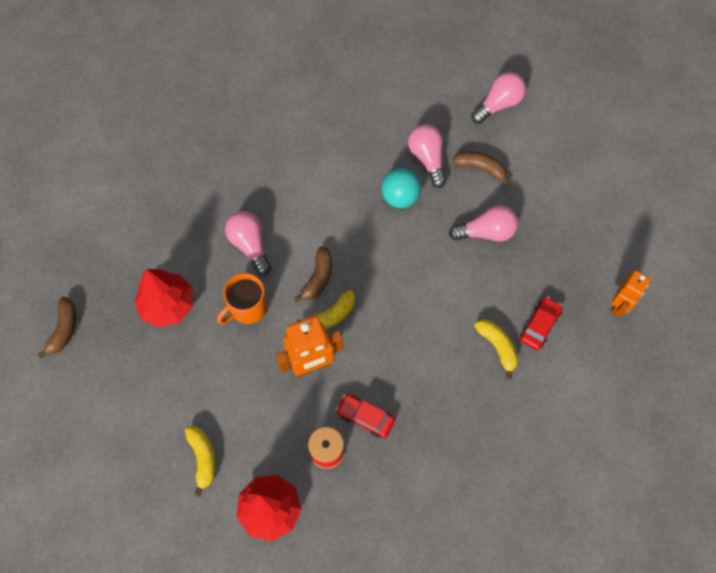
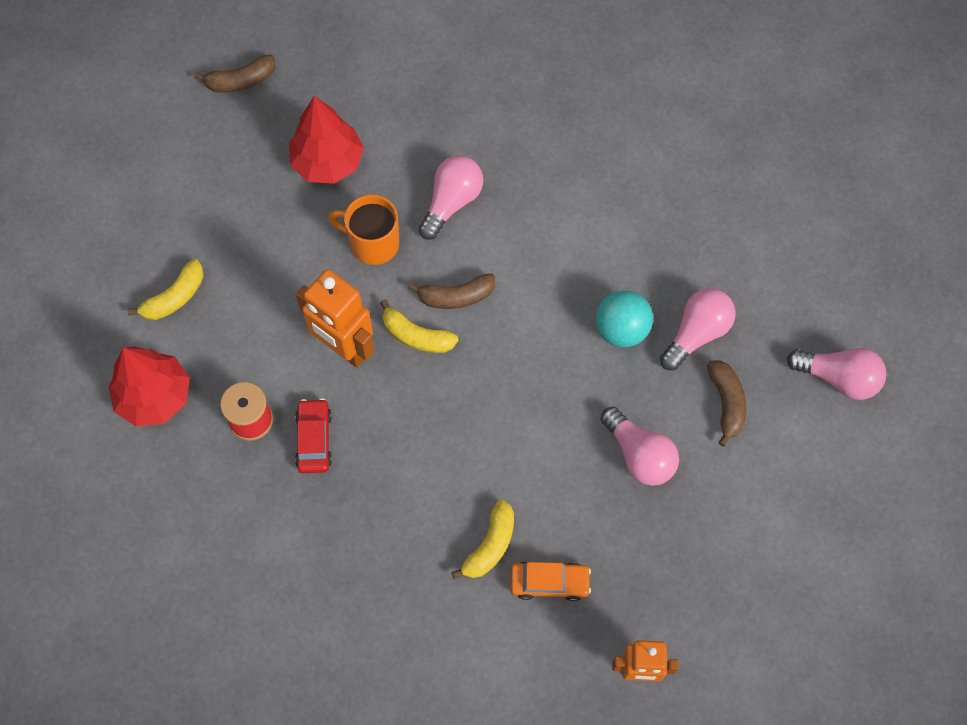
camera: 60 degrees right, 0 degrees up
(539, 326) = (549, 583): red car -> orange car

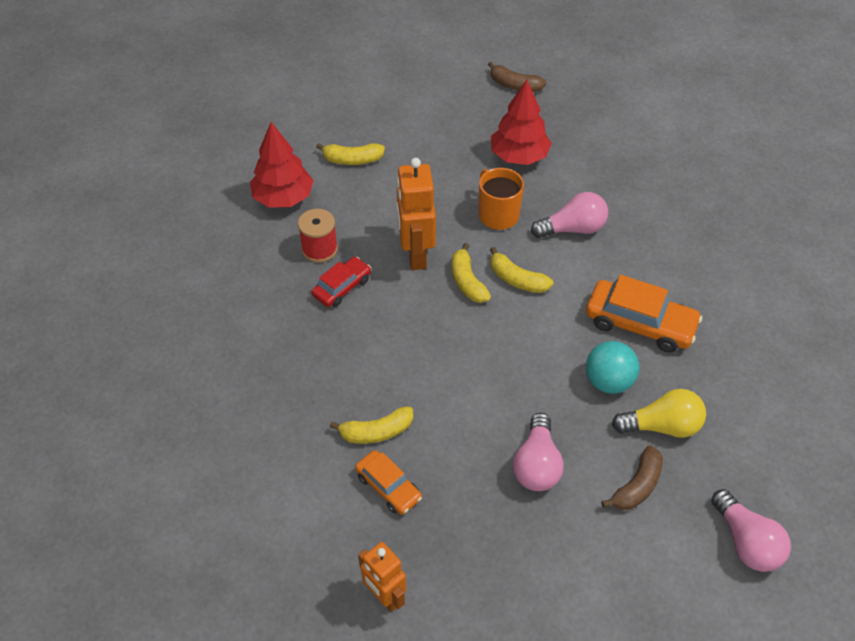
camera: 45 degrees right, 15 degrees down
(456, 296) = (517, 280): brown banana -> yellow banana
(594, 252) = (639, 324): none -> orange car
(696, 334) = (662, 426): pink light bulb -> yellow light bulb

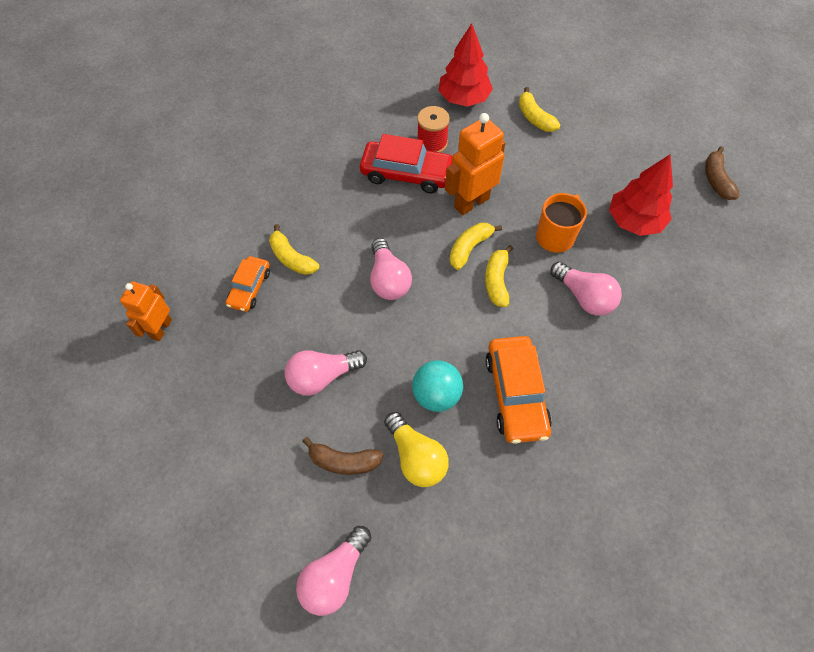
camera: 60 degrees right, 10 degrees up
(342, 287) = (406, 174): red car -> red car, size x1.67
(460, 361) = (388, 279): none -> pink light bulb

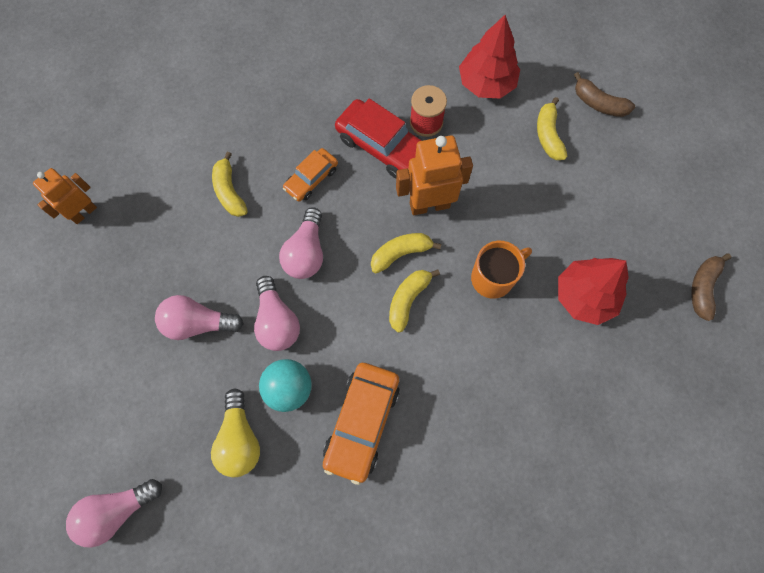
camera: 25 degrees right, 10 degrees up
(249, 288) = (177, 206): orange car -> orange car (311, 178)
(344, 461) = (176, 412): brown banana -> brown banana (599, 103)
(584, 297) = (484, 355): pink light bulb -> pink light bulb (277, 321)

